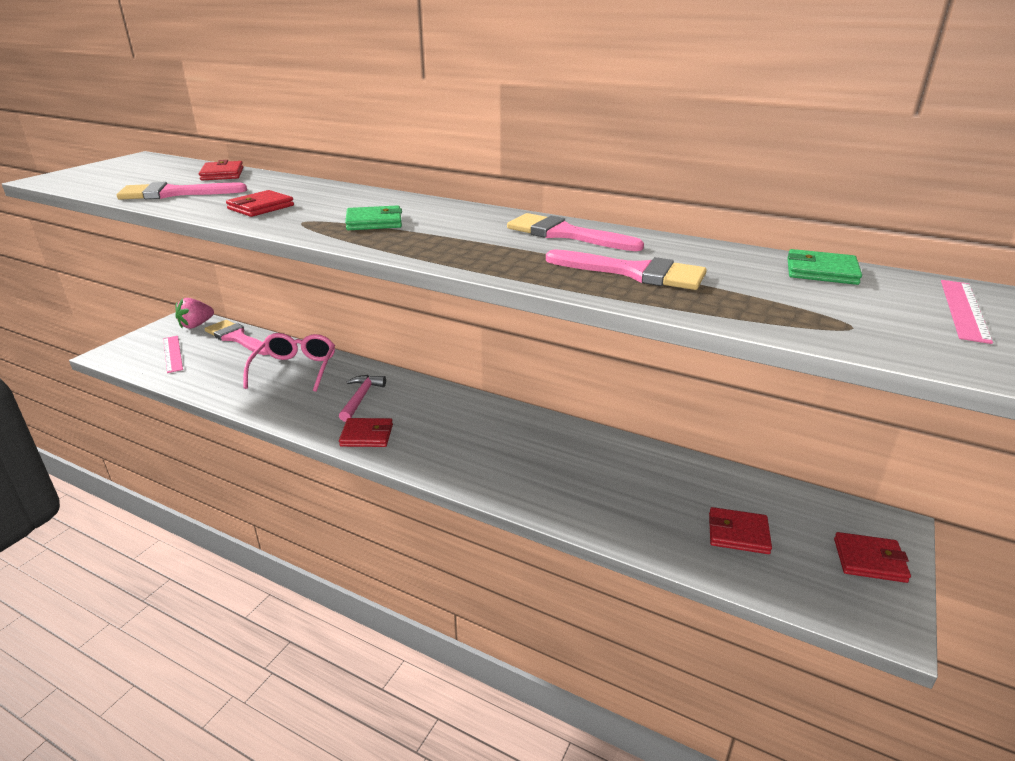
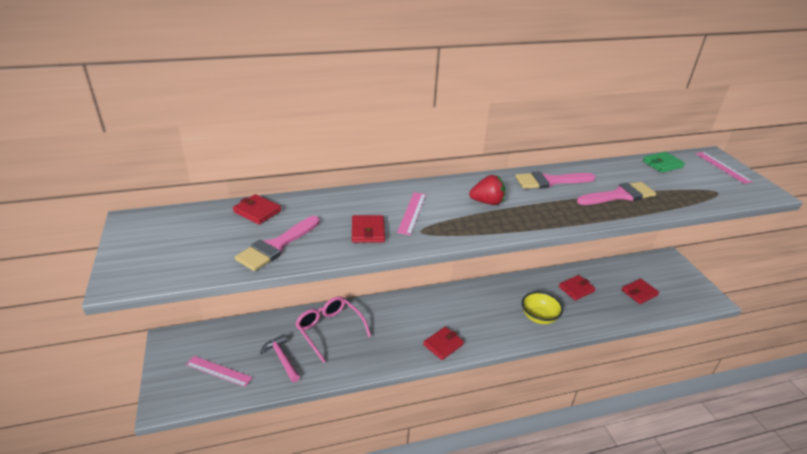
camera: 45 degrees left, 5 degrees up
(196, 325) = (191, 339): pink strawberry -> none
(237, 338) = (244, 331): pink brush -> none
(334, 209) = (412, 213): none -> pink ruler
(361, 398) = (401, 324): pink hammer -> pink hammer (281, 358)
(374, 222) = (456, 213): green wallet -> none
(432, 225) = (487, 202): none -> red strawberry
(523, 473) = (539, 317): none -> yellow bowl
(869, 560) = (681, 277): red wallet -> red wallet (576, 289)

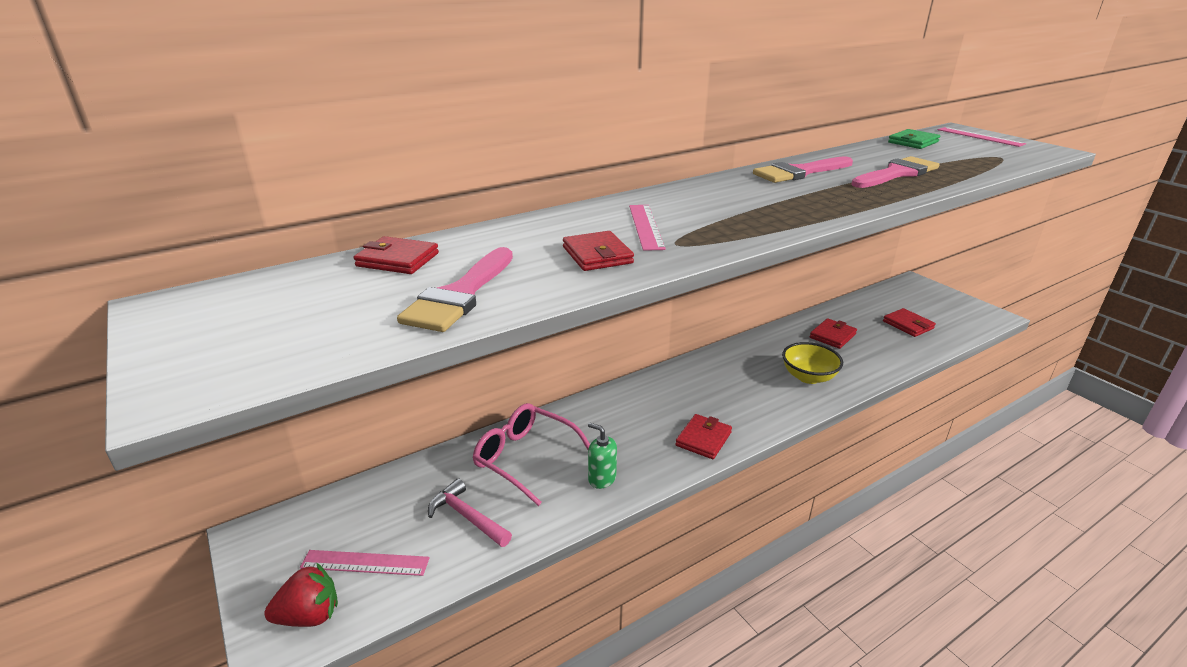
camera: 15 degrees left, 5 degrees down
(368, 355) = (602, 478): none -> green soap dispenser
(487, 202) = (740, 201): red strawberry -> red strawberry (309, 616)
(639, 293) = (908, 325): red wallet -> red wallet turned 75 degrees counterclockwise

